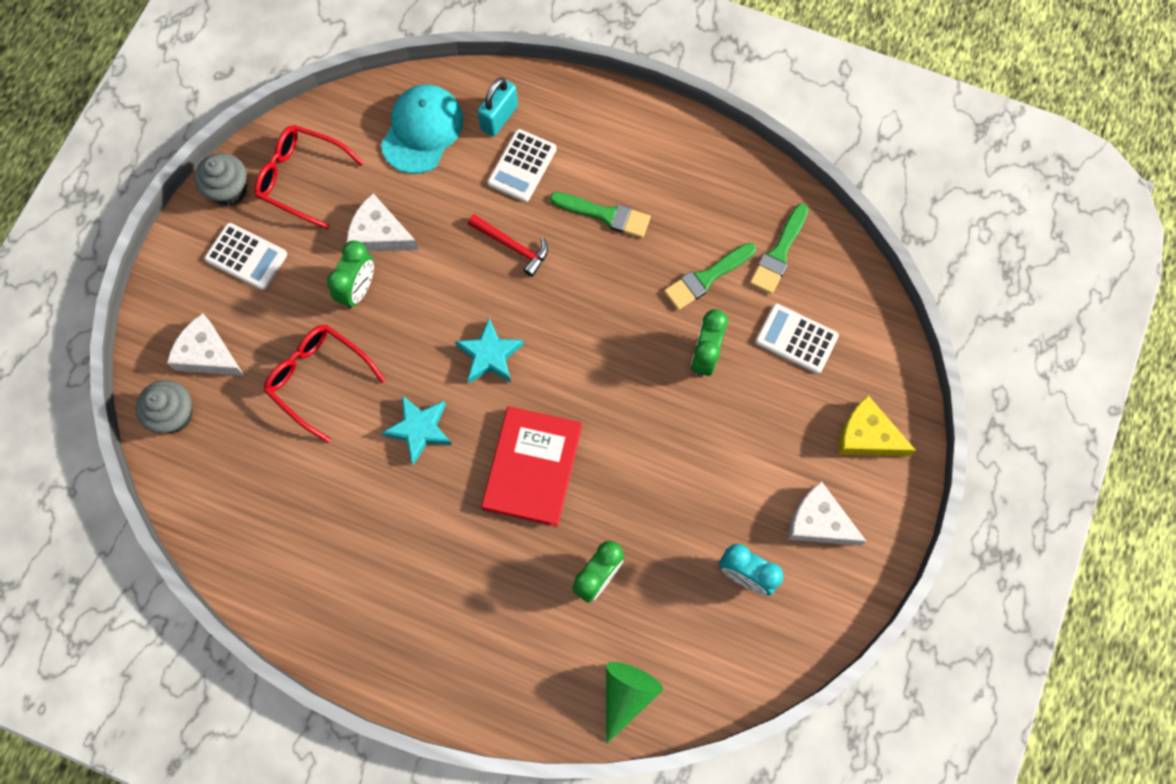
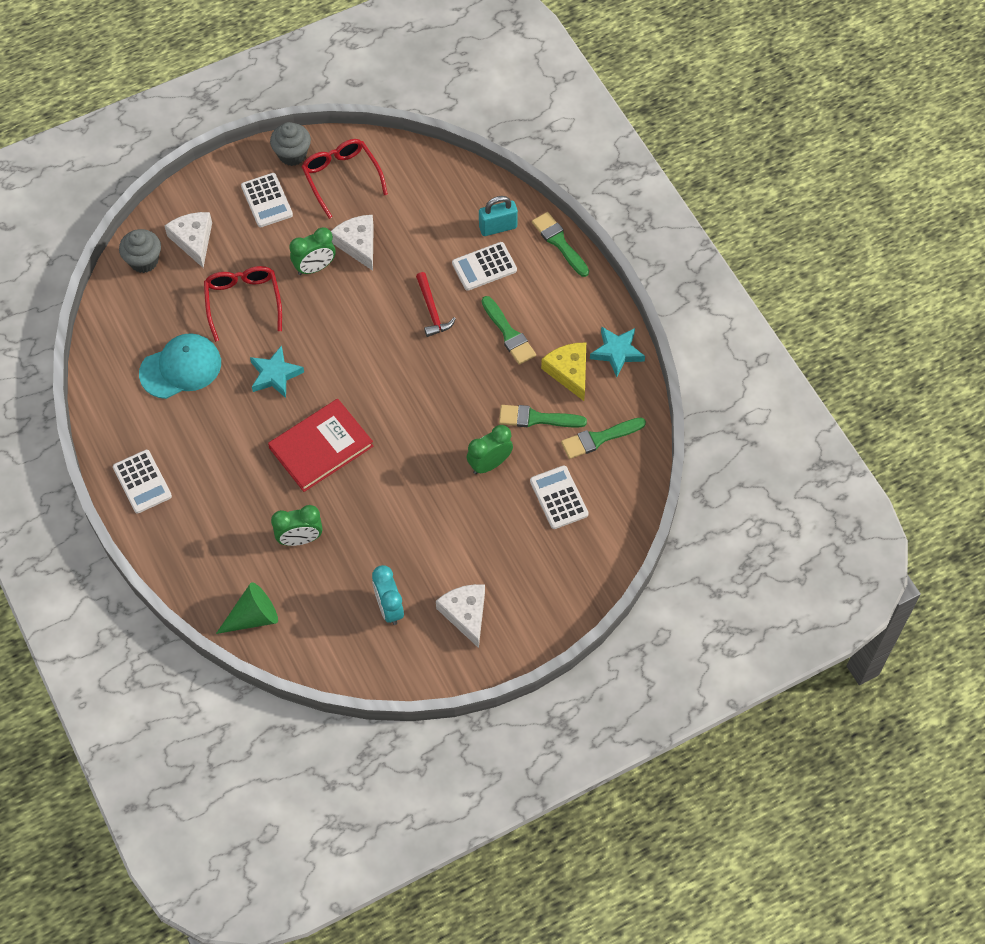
camera: 40 degrees right, 10 degrees down
(387, 648) = (142, 482): none -> white calculator
(422, 130) = (442, 201): turquoise cap -> turquoise cap (180, 368)
(490, 355) = (357, 364): turquoise star -> turquoise star (617, 352)
(570, 91) = (559, 242): none -> green brush
(867, 436) = (547, 589): yellow cheese -> yellow cheese (569, 372)

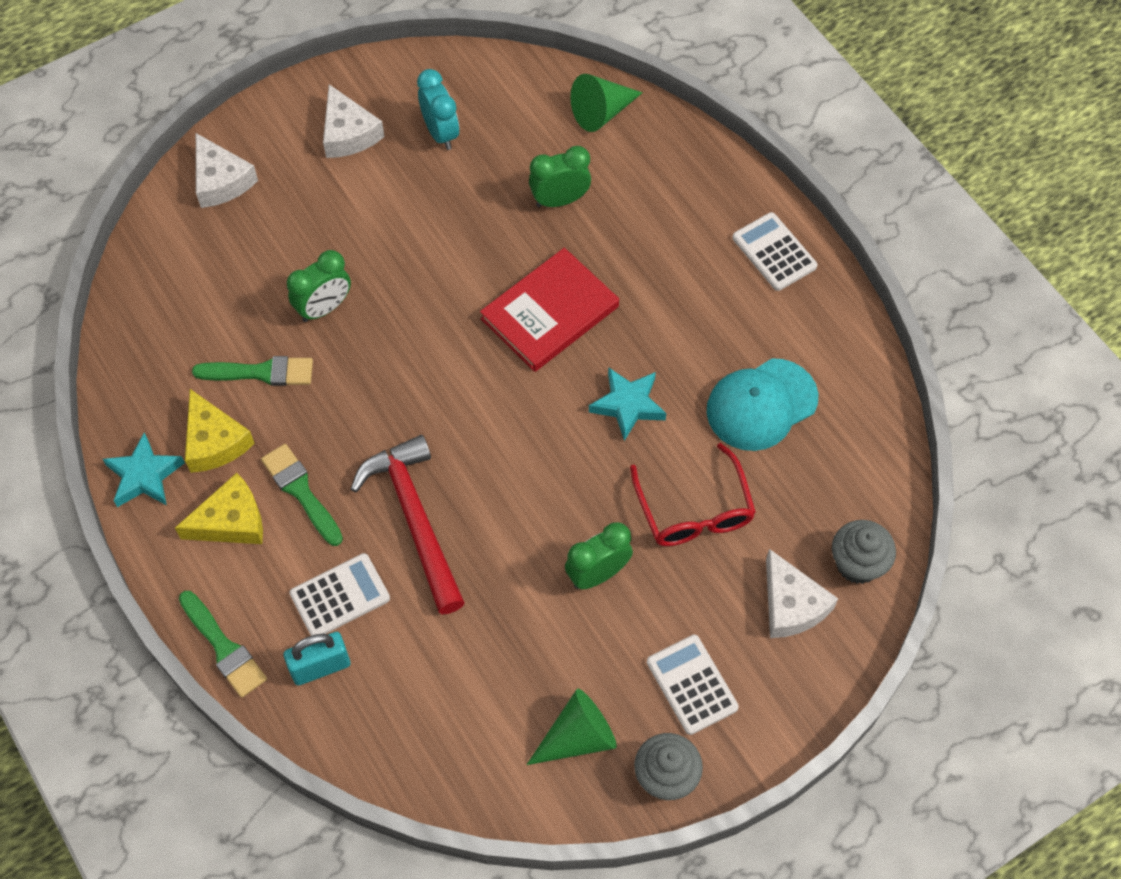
camera: 175 degrees right, 0 degrees up
(342, 178) = (578, 737): red glasses -> green cone
(358, 244) = (537, 619): white cheese -> white cheese (221, 180)
(432, 311) = (415, 518): red hammer -> red hammer, size x1.78
(556, 318) = (231, 521): none -> yellow cheese
(559, 497) = (233, 273): white calculator -> none
(599, 438) = (176, 352): green brush -> none

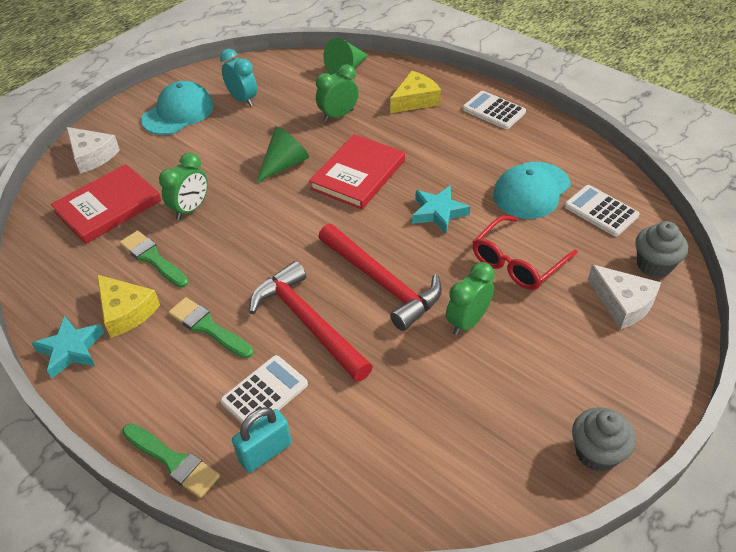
camera: 15 degrees left, 15 degrees down
(225, 275) = (108, 207): none -> red book
(231, 521) = (155, 363): yellow cheese -> yellow cheese (415, 100)
(261, 372) = (152, 258): green brush -> green brush turned 120 degrees counterclockwise
(348, 133) = (178, 113): white cheese -> turquoise cap
(519, 490) = (382, 283): none -> red hammer
(578, 737) = (508, 443): green cone -> green cone (284, 165)
(692, 685) = (579, 378): white calculator -> white calculator (601, 211)
(694, 509) = (518, 262): red glasses -> red glasses turned 75 degrees clockwise

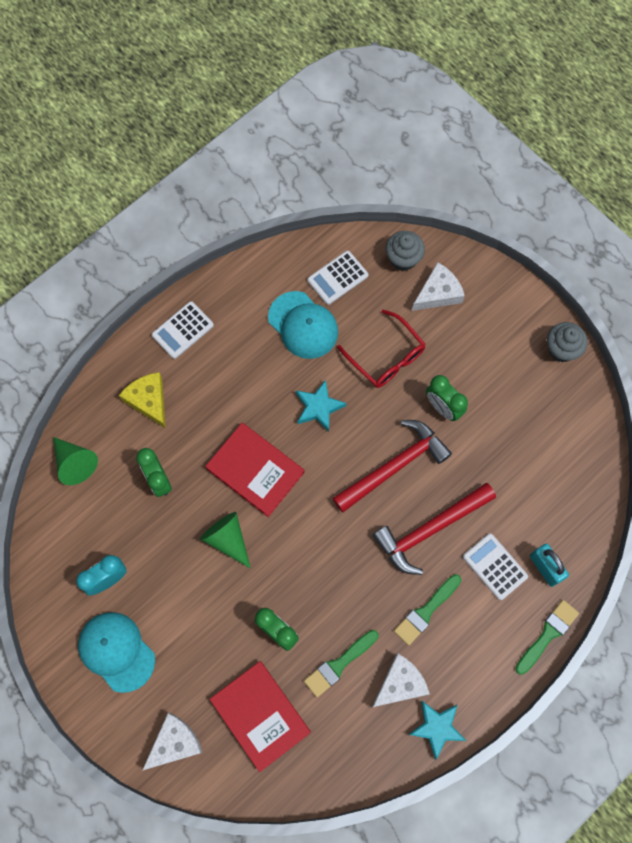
camera: 85 degrees left, 25 degrees up
(126, 311) = (400, 684): yellow cheese -> white cheese

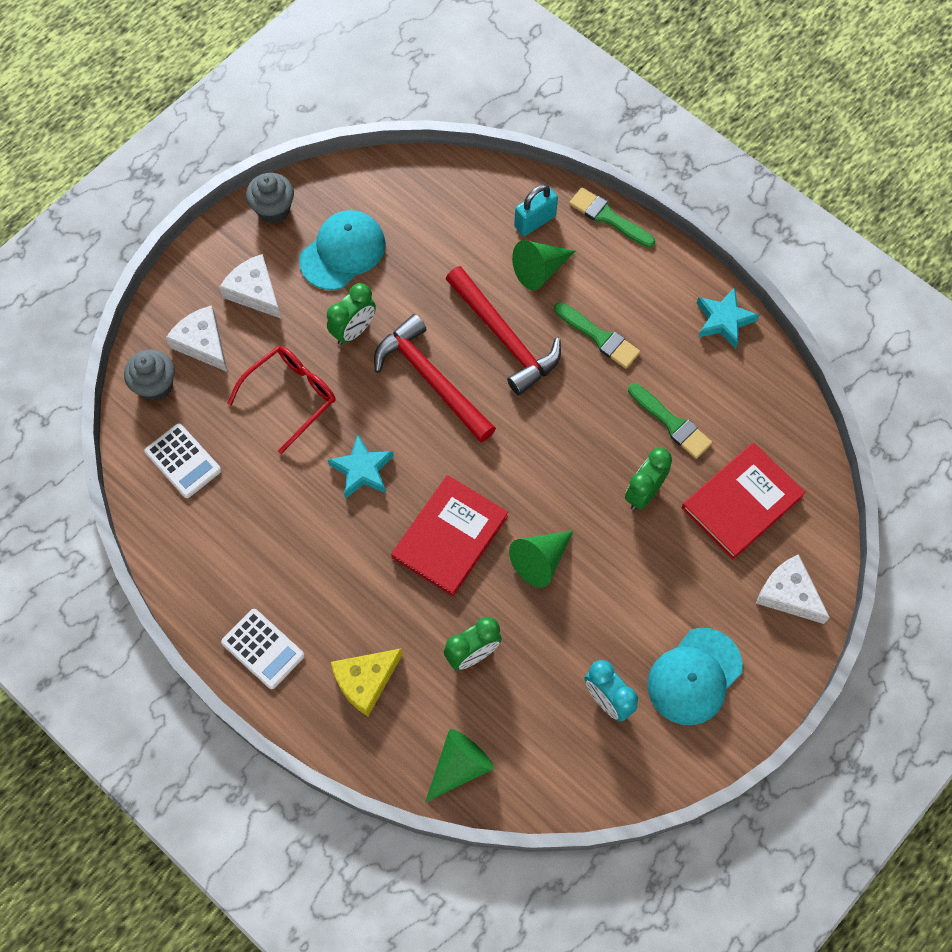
camera: 95 degrees left, 5 degrees down
(303, 325) = (251, 497): turquoise cap -> turquoise cap (342, 252)
(400, 684) = (683, 359): white cheese -> white cheese (255, 292)
(495, 566) = (540, 270): white calculator -> green cone

